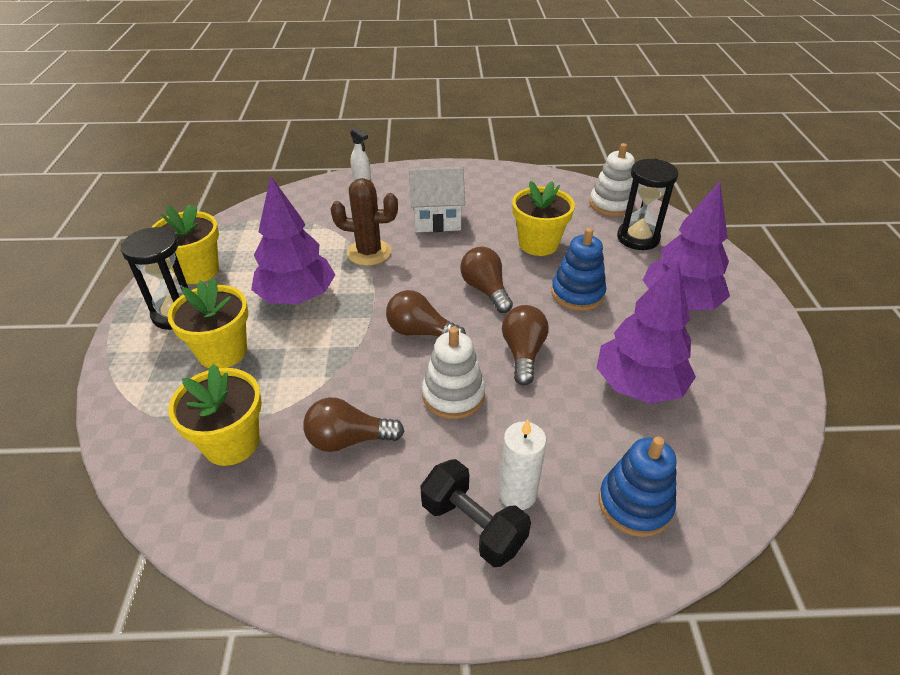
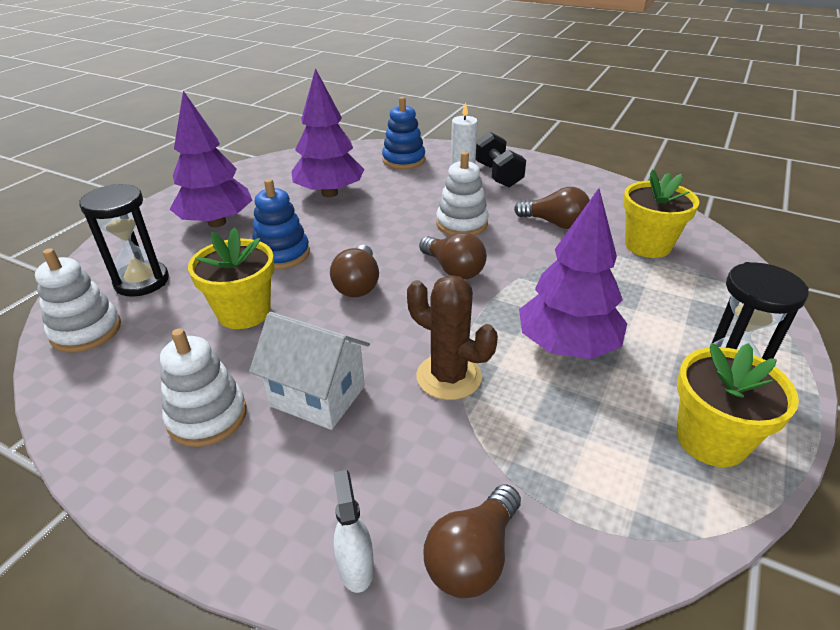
camera: 150 degrees left, 5 degrees down
(222, 352) = (660, 313): yellow flower pot -> none
(482, 196) = (207, 417): none -> white stacking toy
(523, 353) = (383, 230): brown light bulb -> brown light bulb (473, 556)

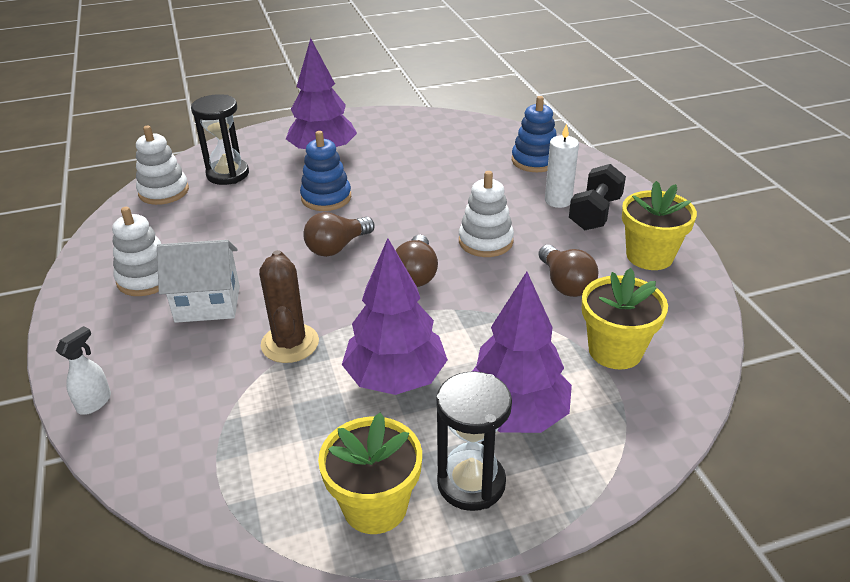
camera: 45 degrees right, 0 degrees up
(244, 312) = (248, 227): yellow flower pot -> yellow flower pot (649, 256)
(317, 396) = (208, 304): white house -> white house turned 75 degrees counterclockwise
(329, 193) = (429, 164): purple tree -> purple tree (515, 415)
(473, 556) = (144, 443): brown light bulb -> none

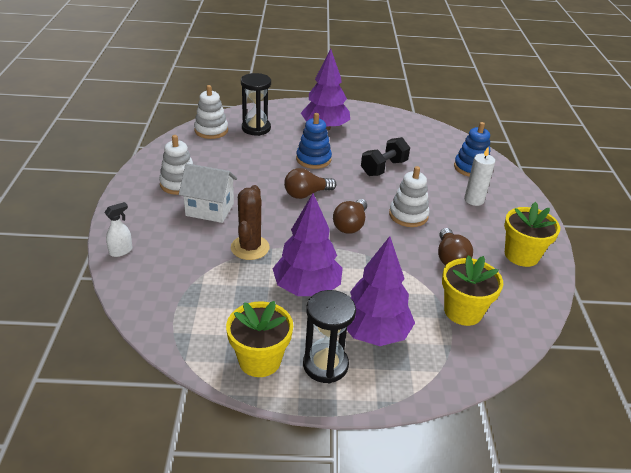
camera: 15 degrees right, 0 degrees up
(595, 213) = (496, 215): black dumbbell -> black dumbbell (383, 168)

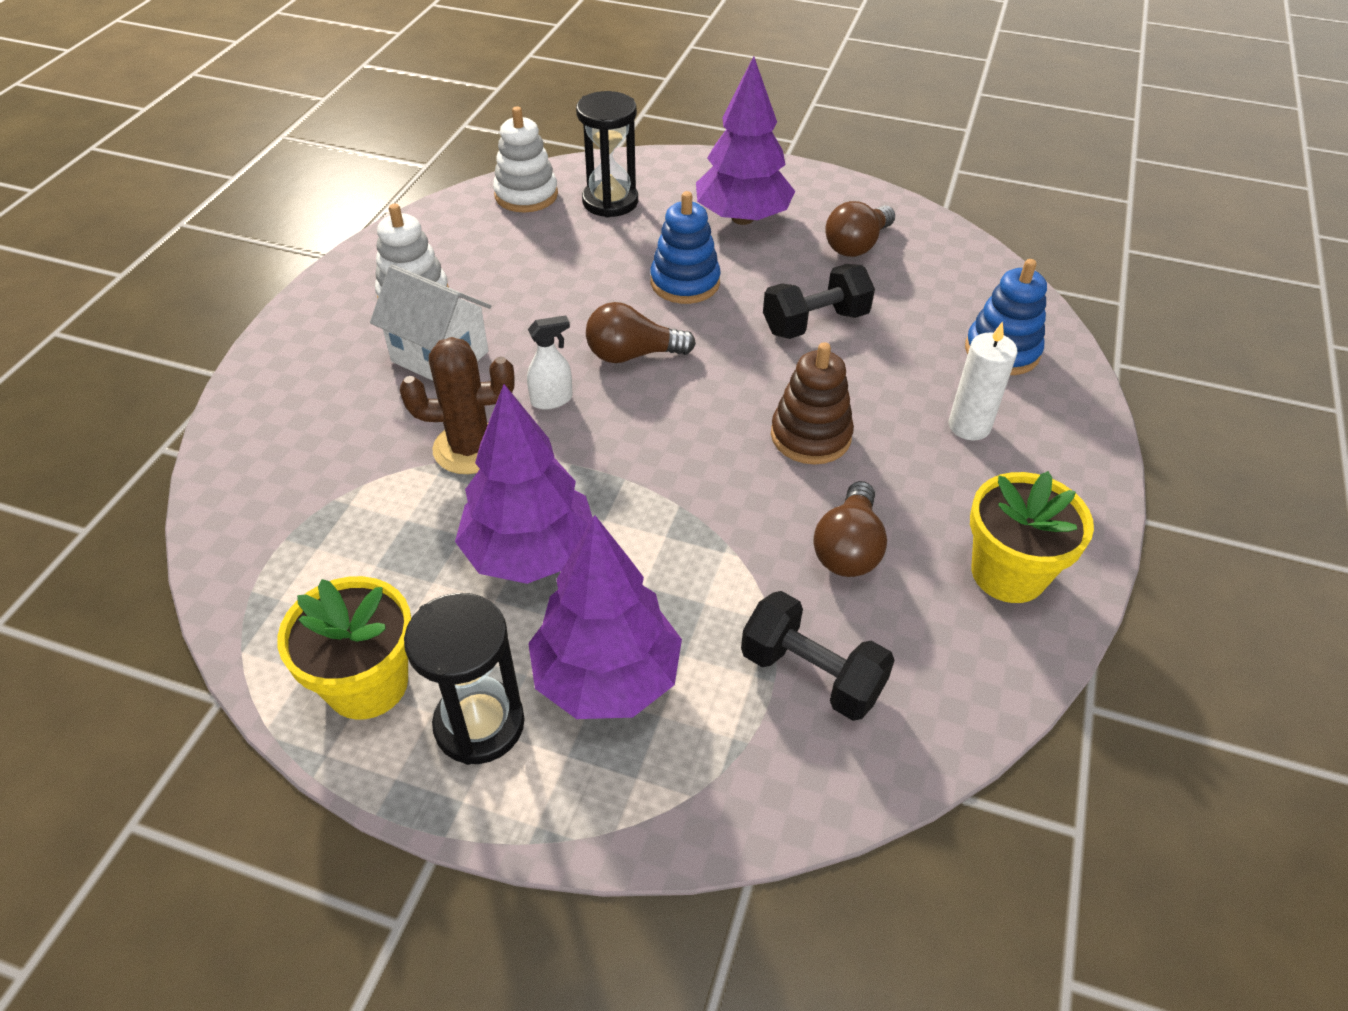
camera: 20 degrees right, 10 degrees up
(121, 251) = (249, 412): white spray bottle -> white spray bottle (552, 400)
(250, 248) = (470, 448): brown cactus -> brown cactus turned 60 degrees clockwise
(350, 225) = (683, 436): brown light bulb -> brown light bulb (857, 245)
(408, 215) = (810, 436): white stacking toy -> brown stacking toy
(463, 311) = (811, 674): yellow flower pot -> black dumbbell

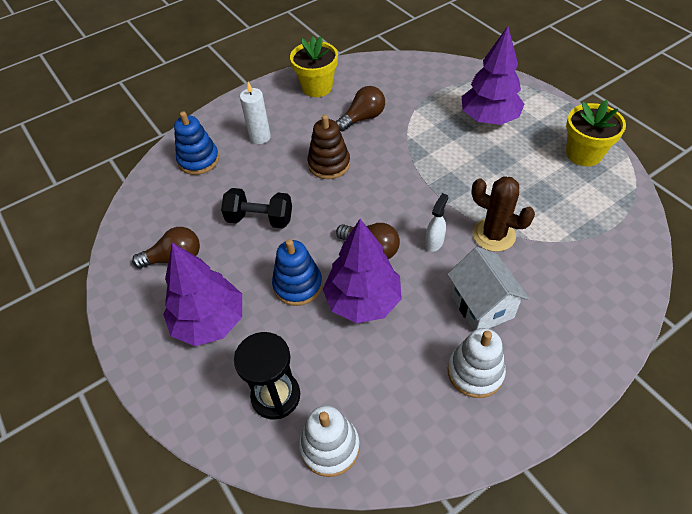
camera: 140 degrees left, 5 degrees up
(479, 724) = (544, 124): black hourglass -> none
(530, 553) = (492, 172): purple tree -> purple tree (363, 301)
(552, 400) = (434, 242): white spray bottle -> white spray bottle turned 105 degrees clockwise
(811, 674) = (416, 90): black dumbbell -> none

